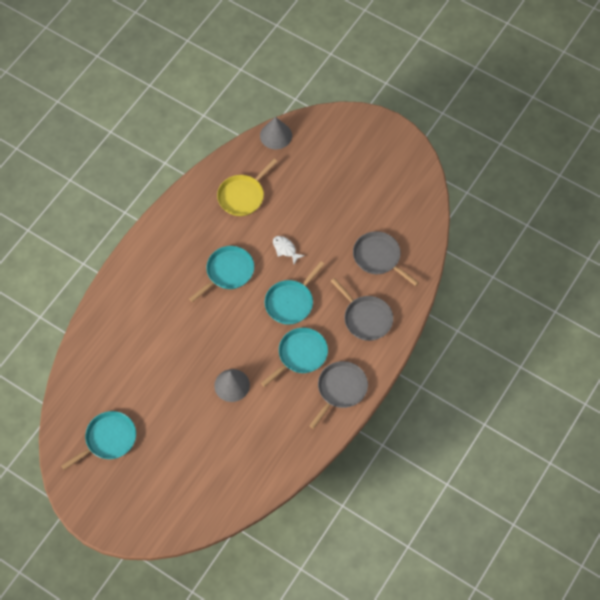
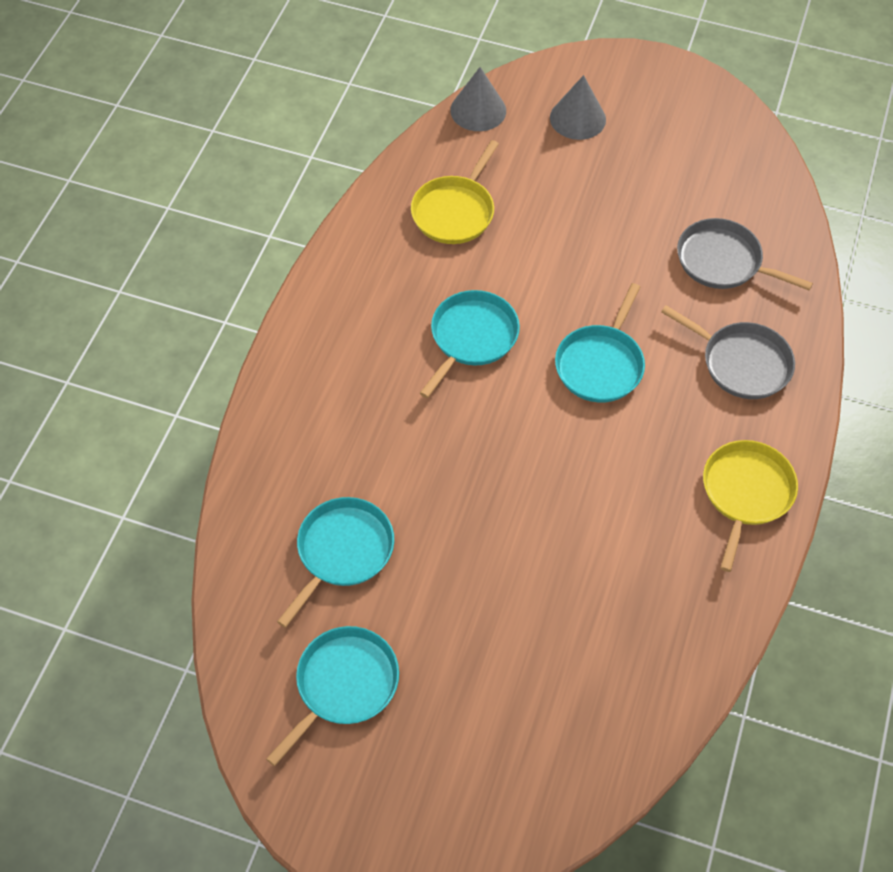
camera: 15 degrees left, 5 degrees down
(232, 385) = (546, 530): grey cone -> grey cone (577, 118)
(285, 249) = (559, 280): white fish -> none
(300, 355) = (651, 449): turquoise pan -> turquoise pan (342, 552)
(340, 389) = (746, 493): grey pan -> yellow pan

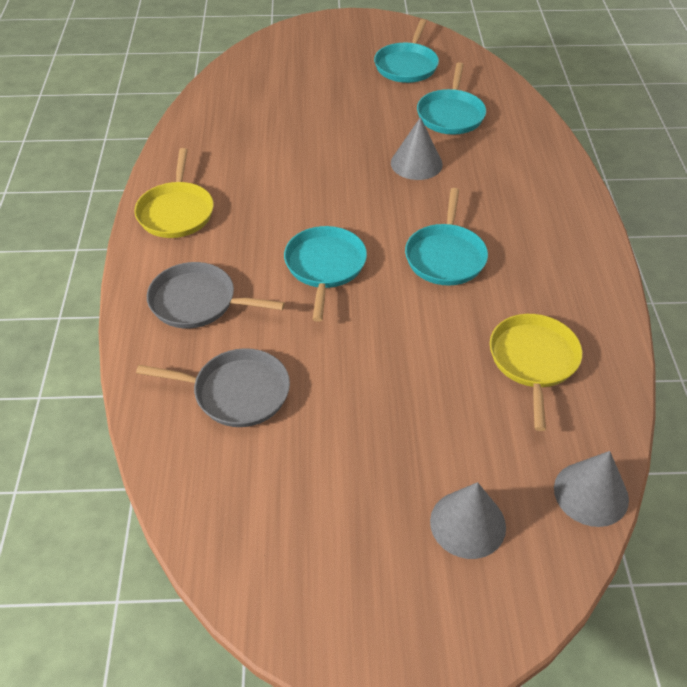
camera: 160 degrees right, 10 degrees down
(434, 477) = (416, 163): none -> grey cone

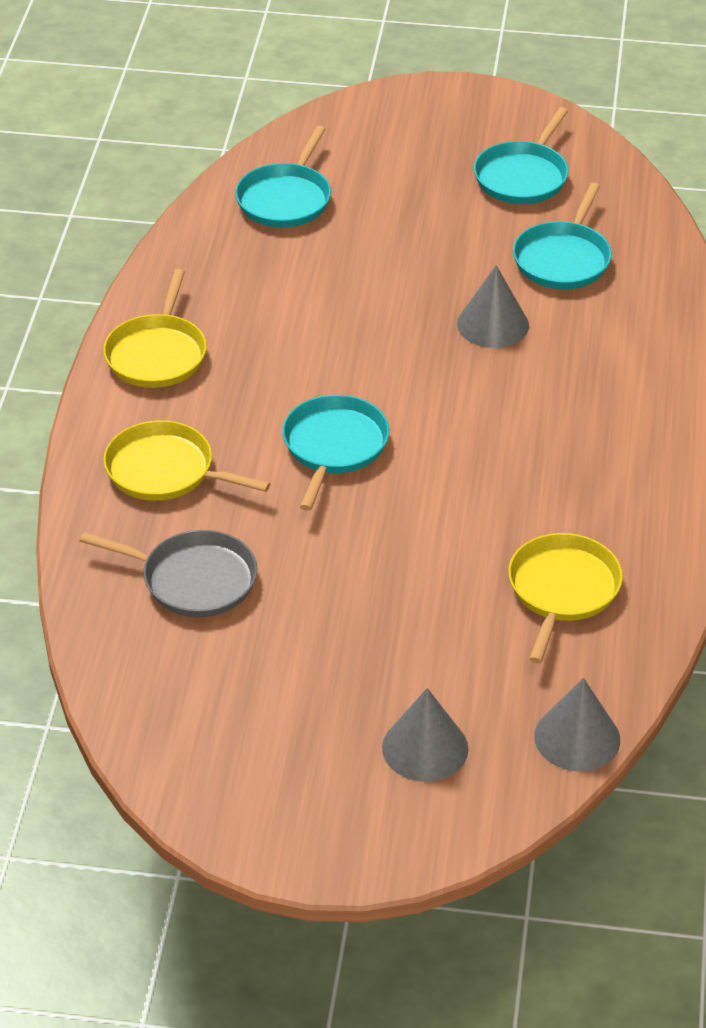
camera: 10 degrees right, 5 degrees down
(198, 302) = (165, 471): grey pan -> yellow pan
(445, 256) = (493, 452): turquoise pan -> turquoise pan (285, 199)

